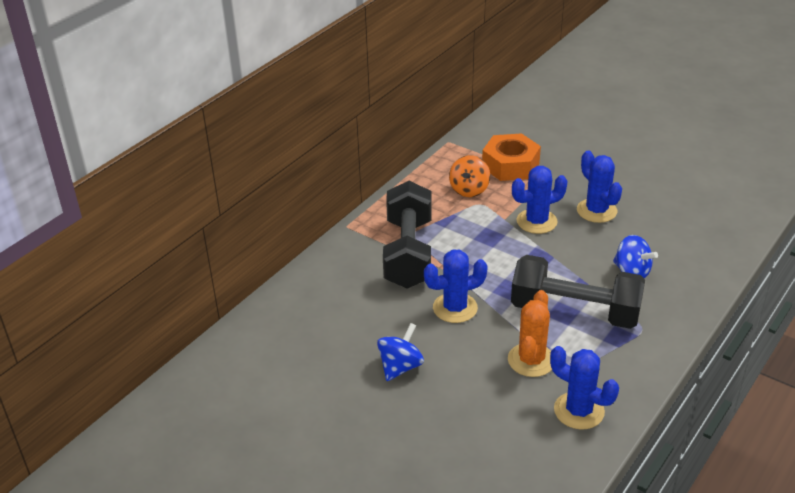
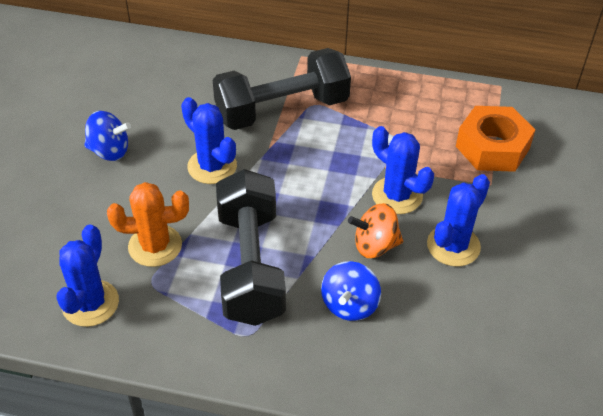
camera: 65 degrees right, 10 degrees up
(469, 190) = (420, 125): orange spinning top -> orange spinning top (375, 245)

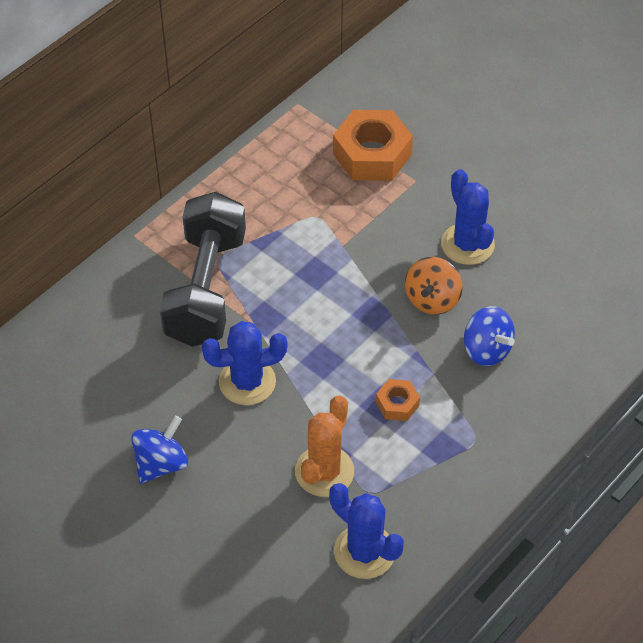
camera: 60 degrees left, 5 degrees up
(250, 265) = (397, 404): black dumbbell -> orange nut
(397, 195) = (384, 254): blue cactus -> none

